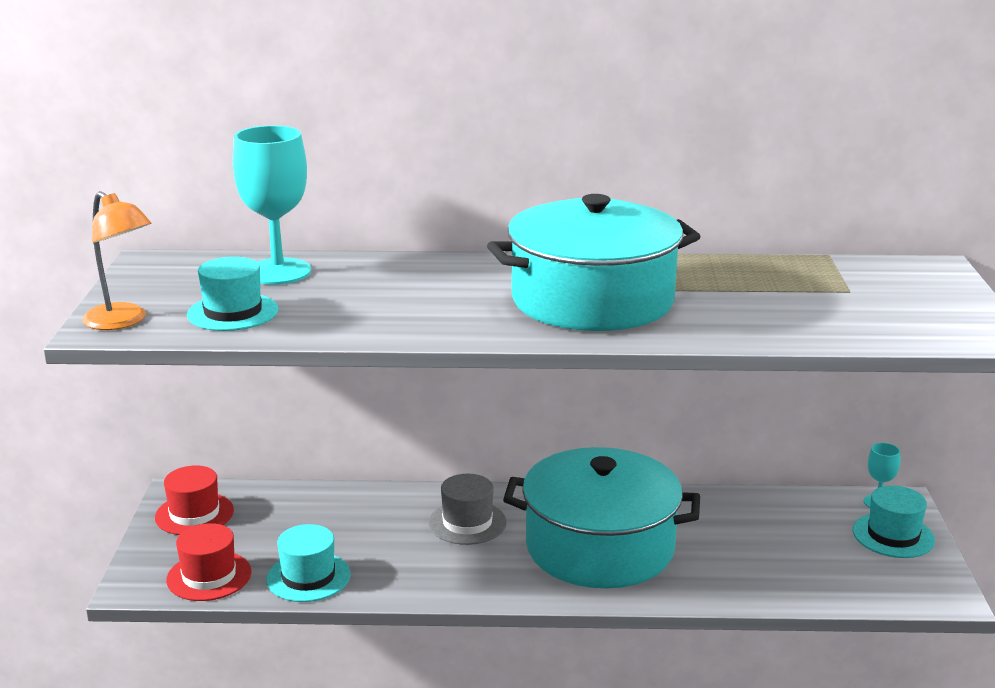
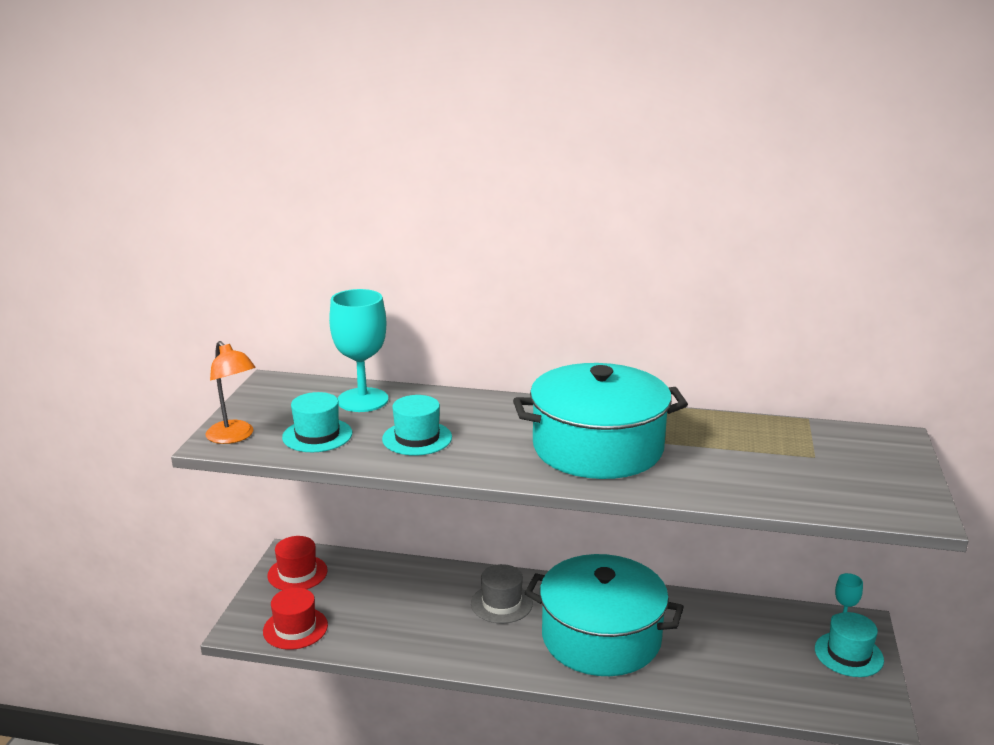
camera: 10 degrees right, 0 degrees up
(308, 577) = (368, 638): turquoise hat -> turquoise hat (417, 438)

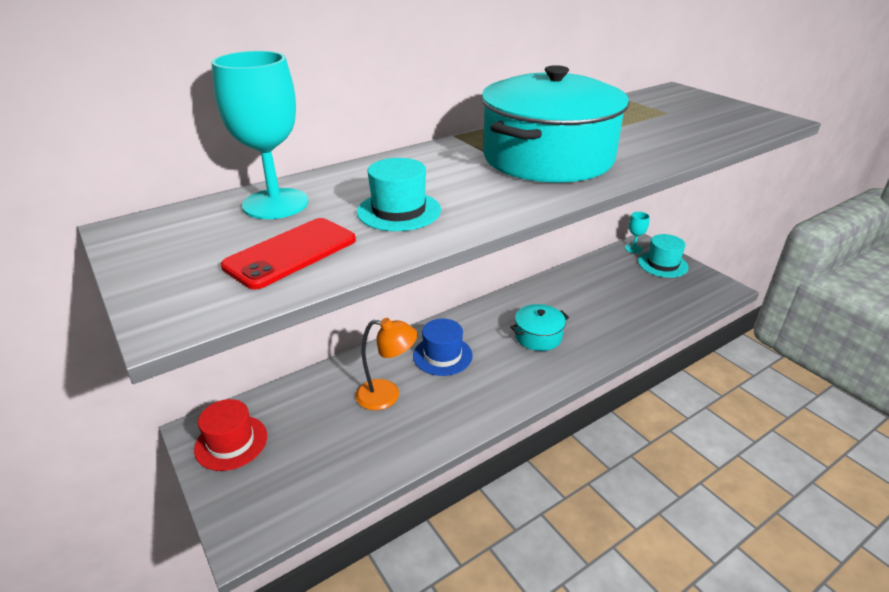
camera: 45 degrees left, 10 degrees up
(234, 437) = (186, 301): orange lamp -> orange lamp (387, 395)
(295, 628) = (301, 493): red hat -> none
(317, 435) = (291, 253): turquoise hat -> red phone
(501, 603) = (442, 355): grey hat -> blue hat
(601, 637) = (538, 336): turquoise pot -> turquoise pot, size x0.45

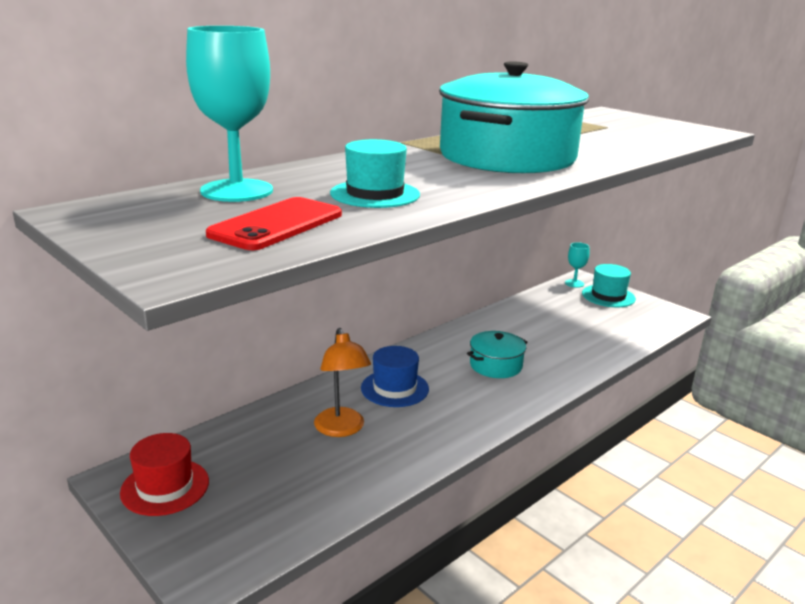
camera: 10 degrees left, 10 degrees down
(387, 395) = (341, 429): orange lamp -> orange lamp turned 75 degrees clockwise

